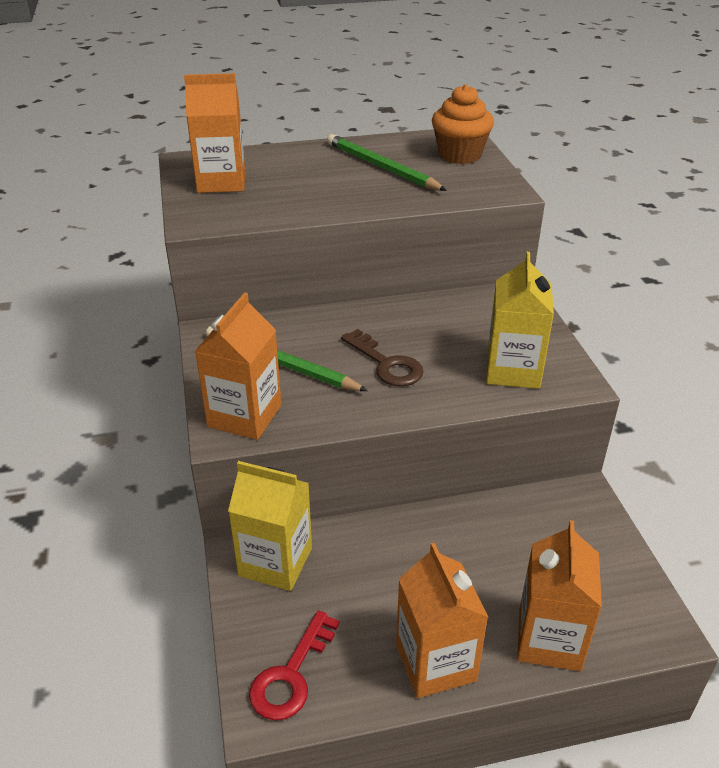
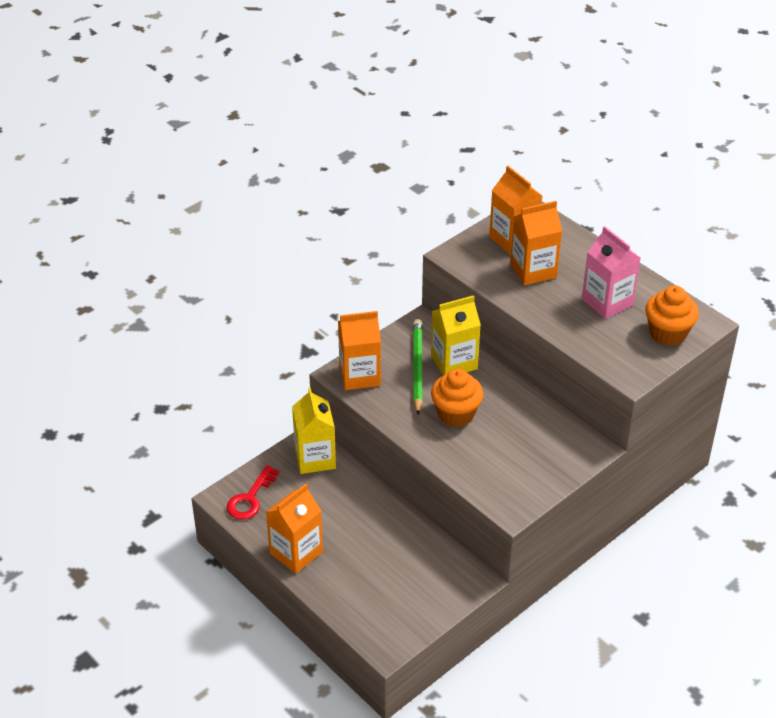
camera: 60 degrees right, 5 degrees up
(291, 675) = (250, 498): red key -> red key turned 60 degrees counterclockwise
(381, 167) = (607, 302): green pencil -> pink carton
(386, 364) = (456, 414): brown key -> orange cupcake
(513, 370) = (499, 475): yellow carton -> yellow carton (454, 362)
(549, 639) = (344, 596): orange carton -> orange carton (533, 270)

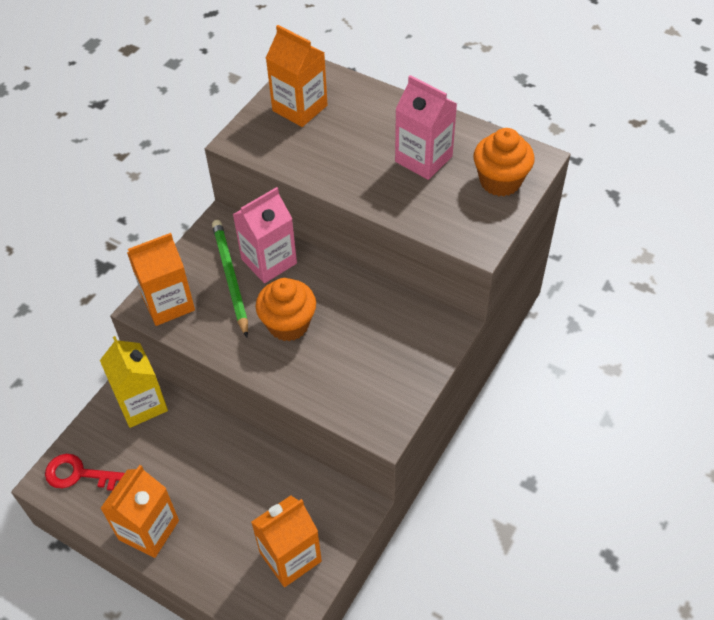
camera: 15 degrees left, 10 degrees up
(250, 498) = (79, 474): red key -> red key turned 90 degrees clockwise
(454, 362) = (269, 261): yellow carton -> pink carton
(533, 270) = (332, 140): orange carton -> orange carton (290, 557)

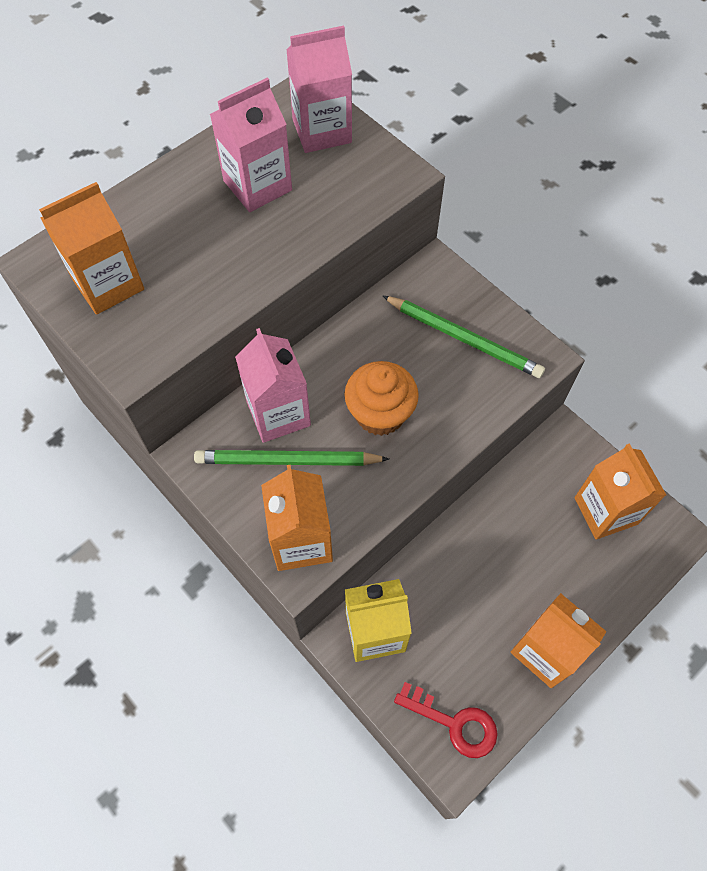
camera: 75 degrees left, 10 degrees up
(79, 474) = (454, 723): red key -> red key turned 90 degrees counterclockwise
(382, 366) = (464, 338): none -> green pencil
(500, 181) = (322, 131): orange cupcake -> pink carton

